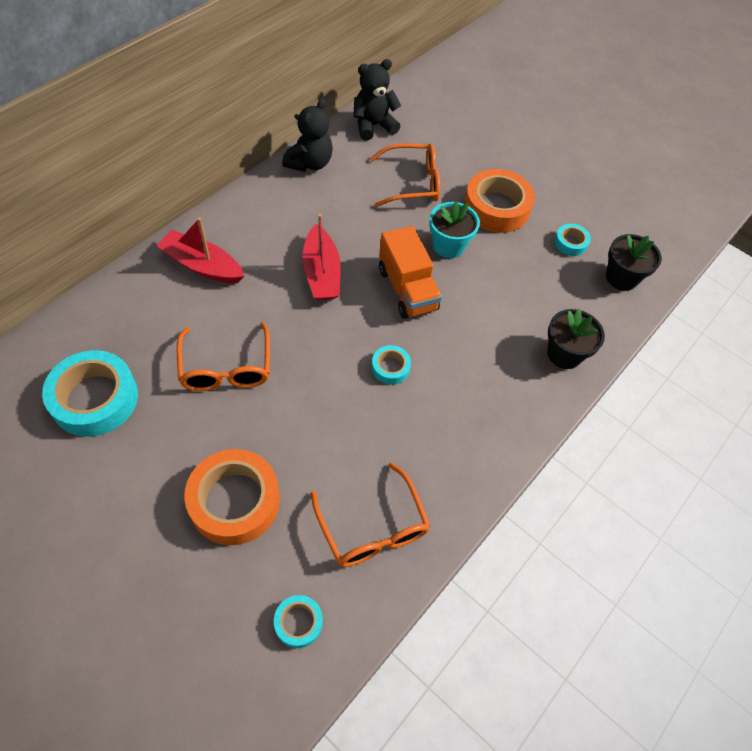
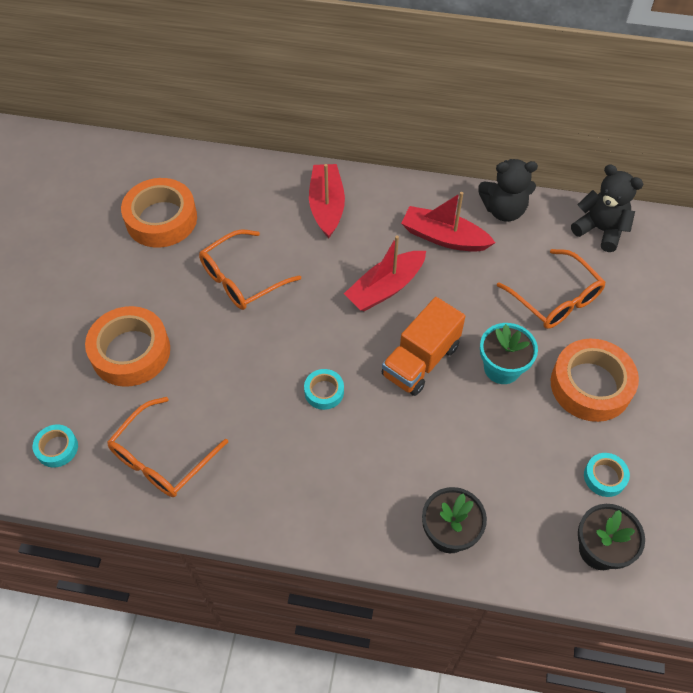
camera: 65 degrees right, 0 degrees up
(95, 399) = (161, 219): turquoise tape -> orange tape
(304, 211) = (444, 237): none -> red boat

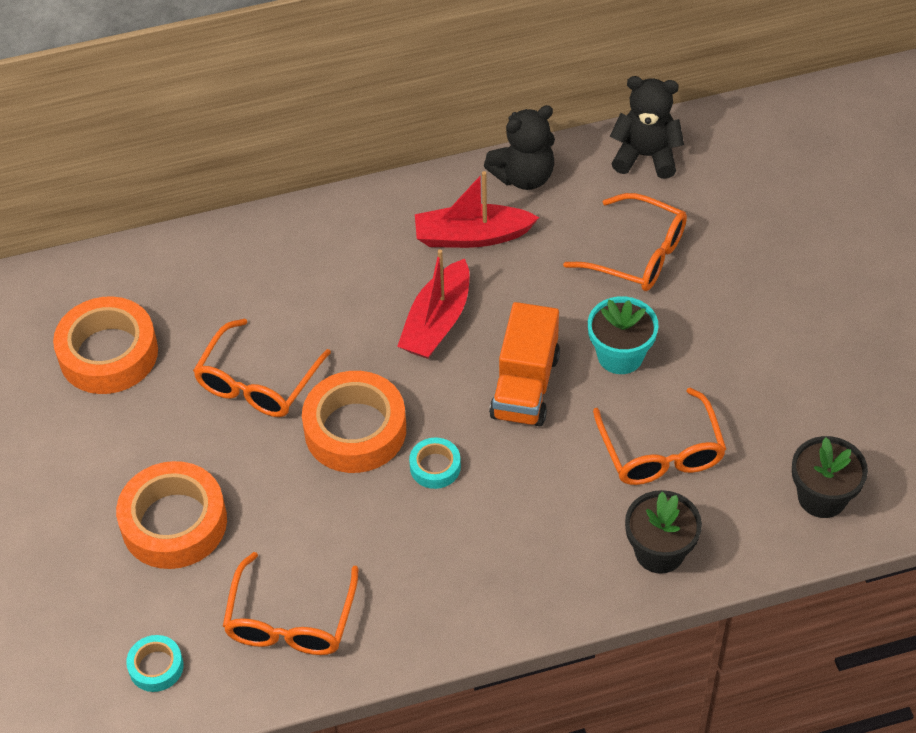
camera: 25 degrees left, 5 degrees down
(327, 206) = (309, 255): red boat -> none
(493, 455) = (661, 452): none -> orange glasses
(590, 385) = (725, 333): orange tape -> orange tape (355, 430)
(604, 477) = (789, 422): turquoise tape -> none

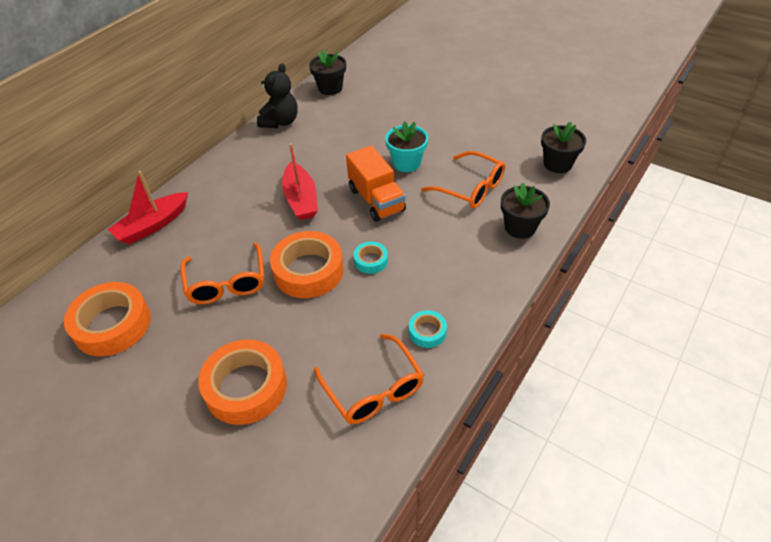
camera: 40 degrees left, 5 degrees down
(156, 667) = (316, 479): turquoise tape -> turquoise tape (427, 332)
(472, 236) = (280, 156): red boat -> red boat (152, 225)
(637, 255) = (369, 123): orange glasses -> none
(646, 156) = (330, 88): black teddy bear -> black flower pot

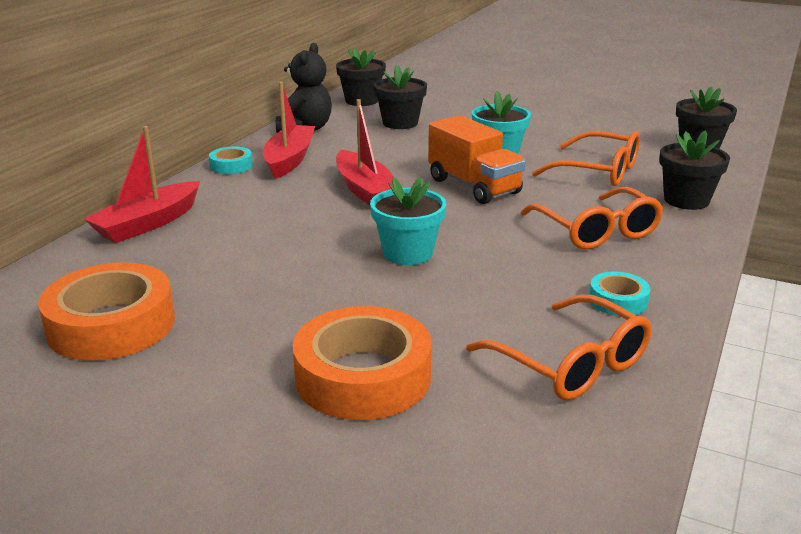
camera: 10 degrees left, 20 degrees down
(227, 283) = (286, 271): orange glasses -> orange glasses (596, 231)
(260, 160) = (289, 160): none -> red boat
(308, 271) = (408, 253): orange tape -> turquoise flower pot
(349, 119) = (400, 123): none -> black flower pot
(371, 261) = (495, 239): turquoise tape -> turquoise tape (231, 166)

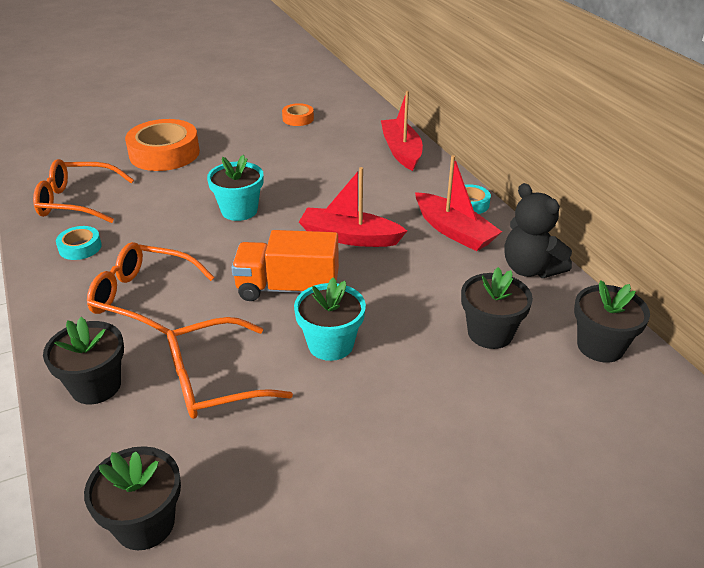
camera: 130 degrees right, 10 degrees up
(111, 325) = (298, 119): orange tape -> orange tape, size x0.49

